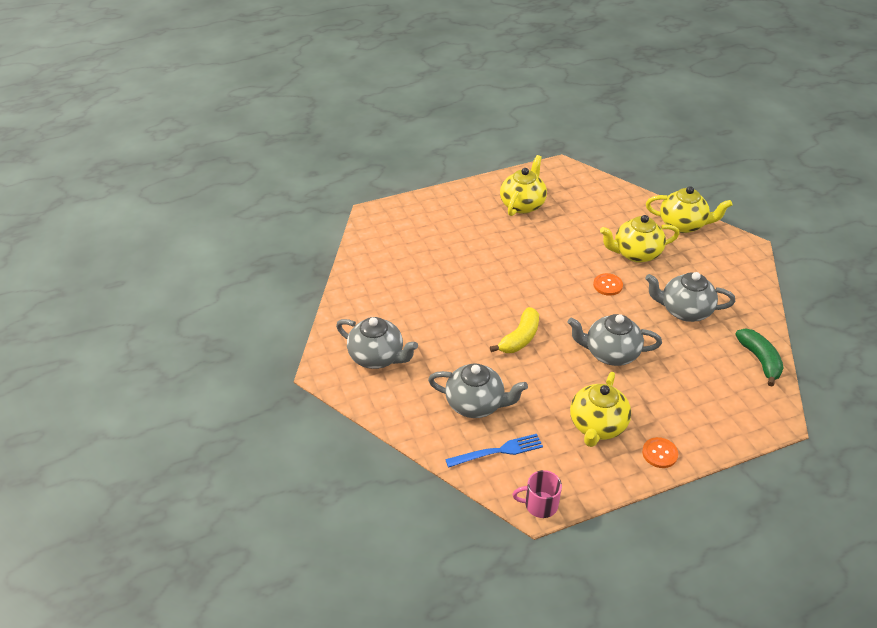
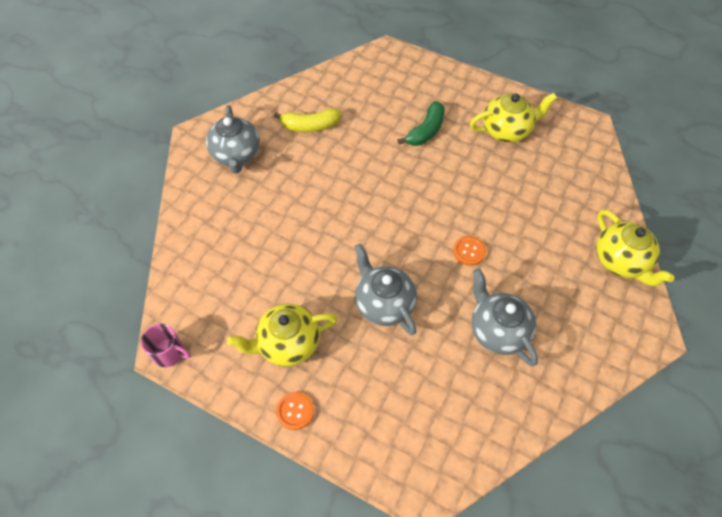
camera: 50 degrees right, 15 degrees up
(476, 404) = (240, 245): grey teapot -> none
(498, 451) = (203, 290): blue fork -> none
(520, 338) = (340, 228): yellow banana -> yellow banana (310, 126)
(540, 504) = (169, 353): pink mug -> pink mug turned 150 degrees clockwise
(635, 253) = (535, 248): yellow teapot -> none
(759, 360) = (493, 433): green banana -> green banana (426, 131)

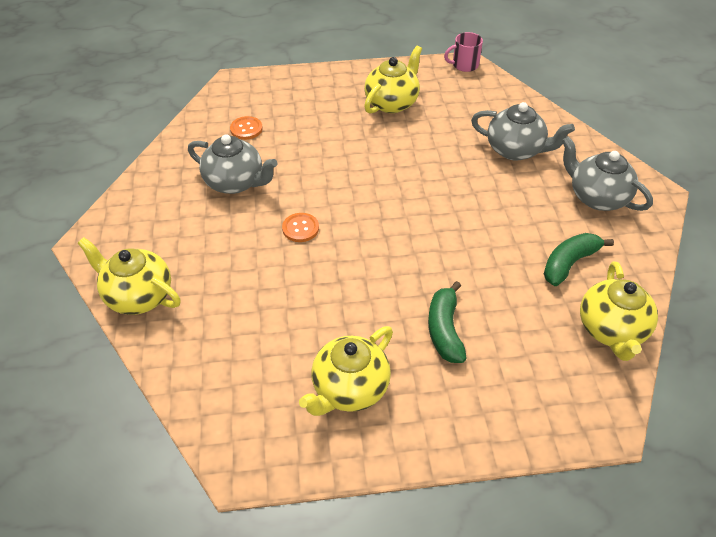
camera: 145 degrees right, 10 degrees down
(295, 411) = (350, 77): orange button -> orange button (246, 129)
(310, 126) = (569, 263): yellow banana -> green banana
(332, 83) = (611, 330): none -> yellow teapot
(384, 303) = (344, 156): grey teapot -> grey teapot (515, 150)

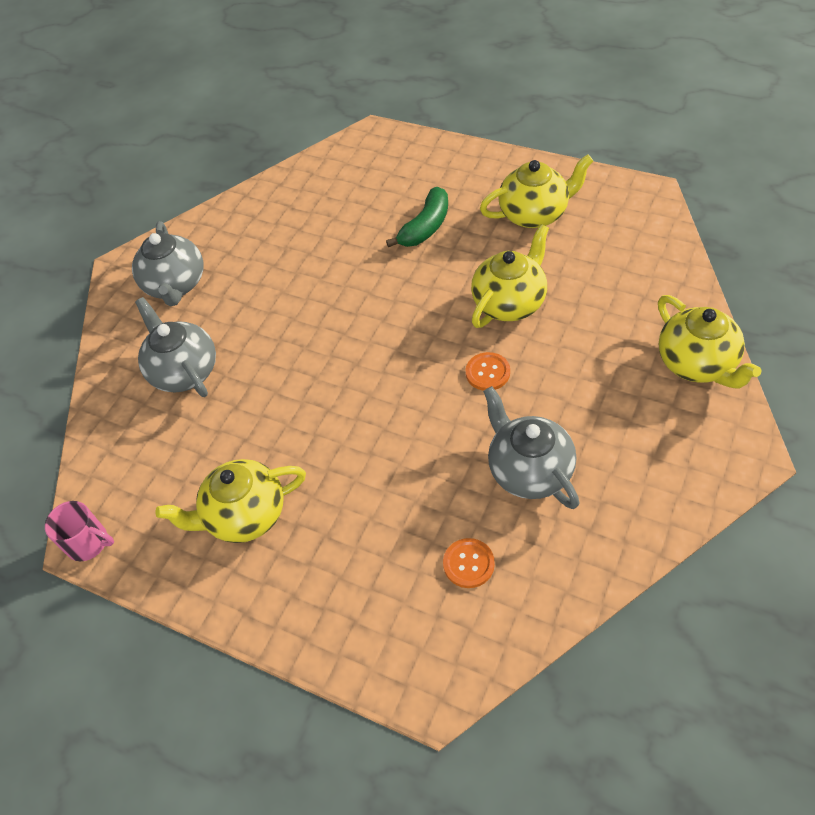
camera: 140 degrees left, 5 degrees up
(569, 263) = (273, 238): green banana -> none
(611, 330) = (301, 182): yellow teapot -> yellow teapot (510, 303)

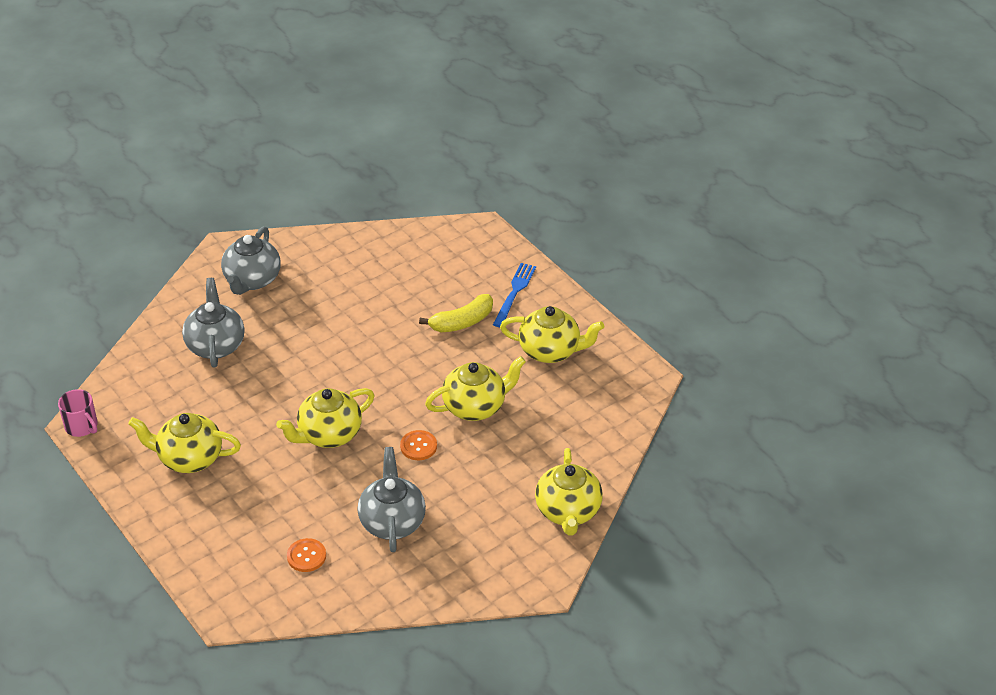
camera: 20 degrees right, 10 degrees down
(382, 408) = (329, 434): none -> yellow teapot
(426, 227) = (462, 322): green banana -> yellow banana
(453, 177) = (514, 293): none -> blue fork

